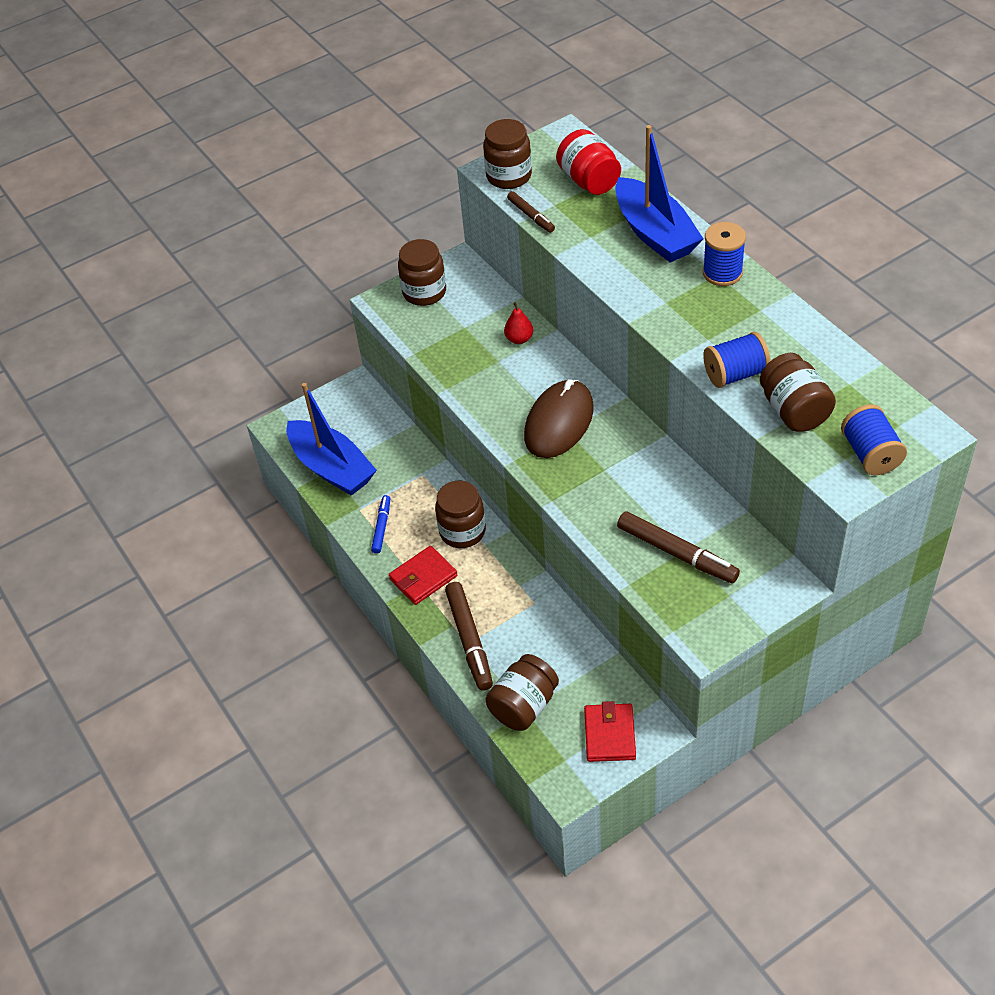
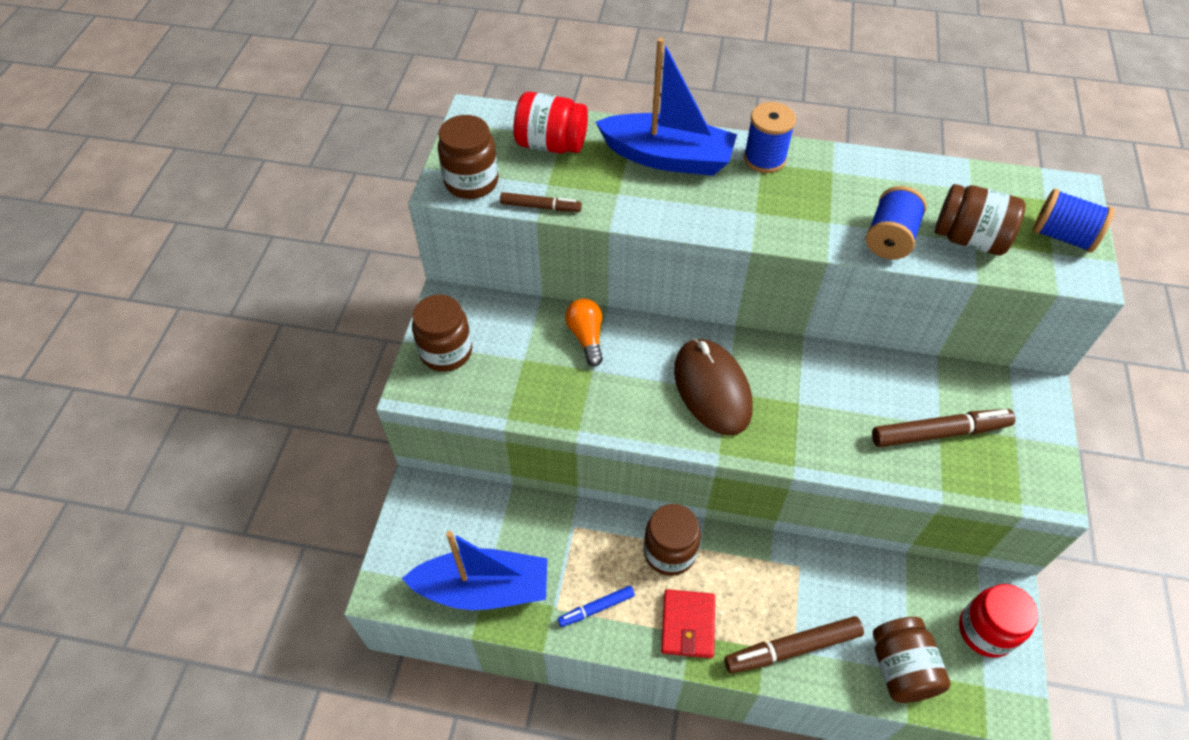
camera: 50 degrees left, 5 degrees up
(381, 527) = (596, 608): blue marker -> blue marker turned 75 degrees counterclockwise
(470, 640) = (792, 648): brown marker -> brown marker turned 135 degrees clockwise
(519, 339) = (586, 337): red pear -> orange light bulb
(609, 734) = (985, 631): red wallet -> red jar

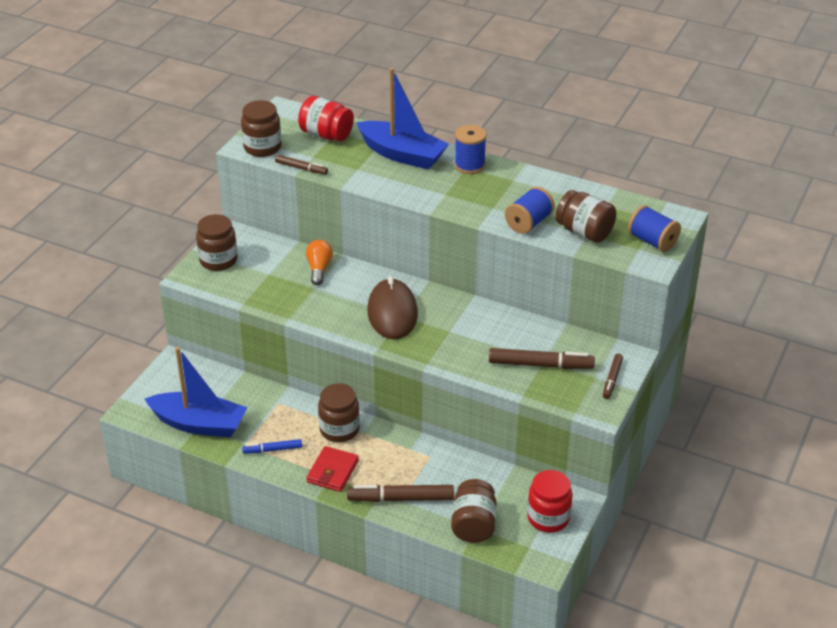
camera: 15 degrees right, 15 degrees down
(1038, 435) = (612, 379): none -> brown marker

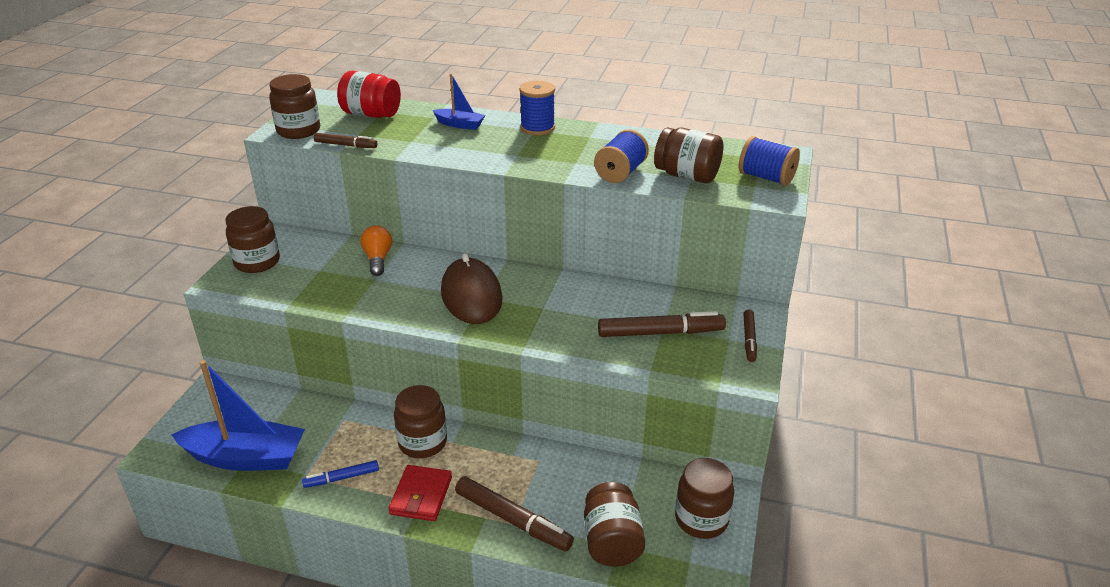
camera: 10 degrees left, 5 degrees down
(400, 499) = (513, 520): brown marker -> brown marker turned 135 degrees counterclockwise
(402, 154) = (460, 124): blue boat -> blue boat, size x0.49
(548, 518) = (701, 519): red jar -> brown jar

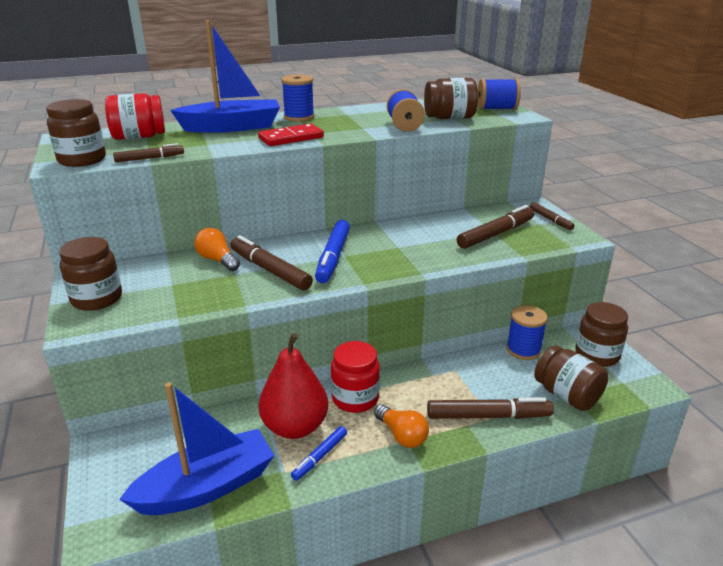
camera: 35 degrees left, 5 degrees down
(351, 443) = (295, 427): none -> red pear
(404, 287) = (269, 270): none -> brown marker
(421, 496) = (402, 435): red wallet -> orange light bulb
(422, 442) = (355, 398): brown jar -> red jar
(460, 124) = (232, 127): blue boat -> blue boat, size x2.04
(471, 295) = (333, 257): brown mouse -> blue marker
(489, 156) = (291, 138): none -> red domino
(630, 474) = (523, 350): none -> blue spool

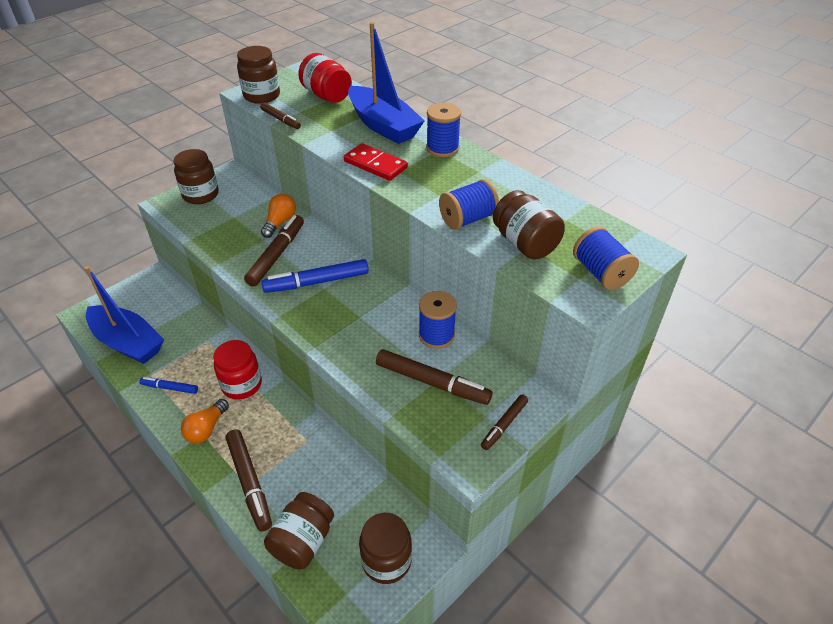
camera: 65 degrees right, 15 degrees up
(295, 427) = (197, 362): red pear -> none
(523, 350) = (365, 489): blue spool -> blue spool (436, 335)

